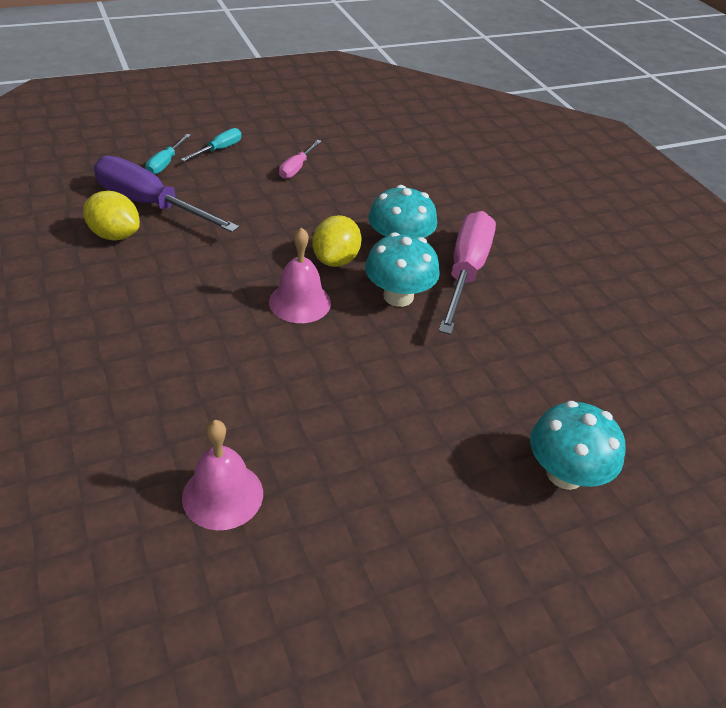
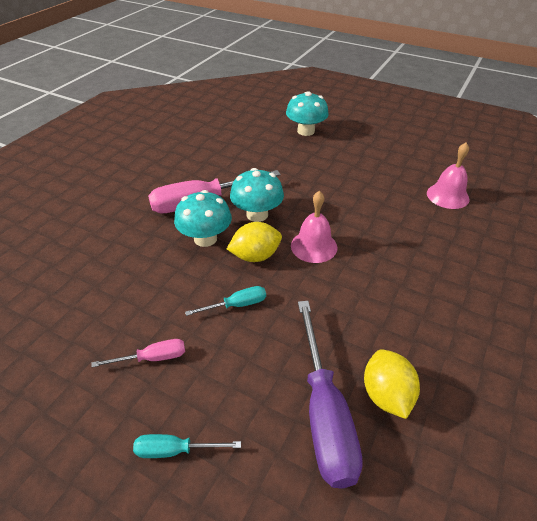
camera: 125 degrees left, 0 degrees up
(165, 163) = (251, 473): turquoise screwdriver -> turquoise screwdriver (236, 305)

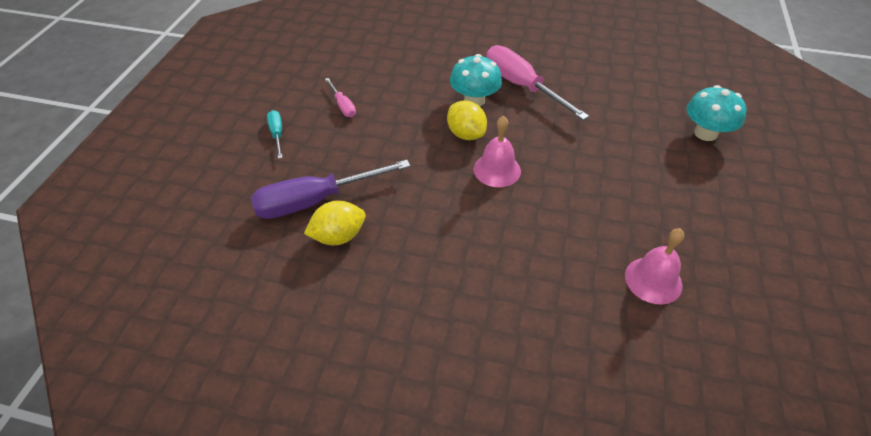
camera: 75 degrees right, 5 degrees up
(236, 305) = (404, 135): turquoise screwdriver -> none
(257, 215) = (523, 124): turquoise mushroom -> none

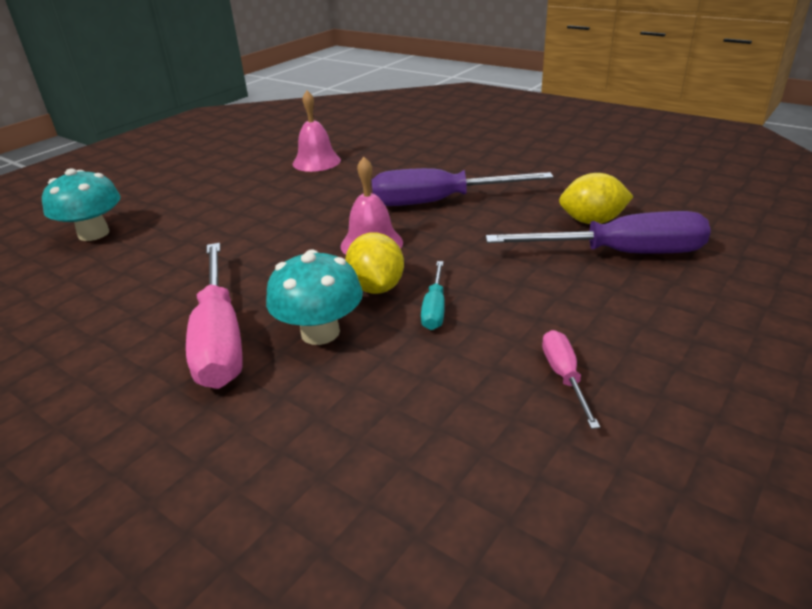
camera: 155 degrees left, 15 degrees down
(277, 134) = (696, 349): turquoise screwdriver -> turquoise screwdriver (435, 308)
(477, 235) = (439, 202): none -> purple screwdriver

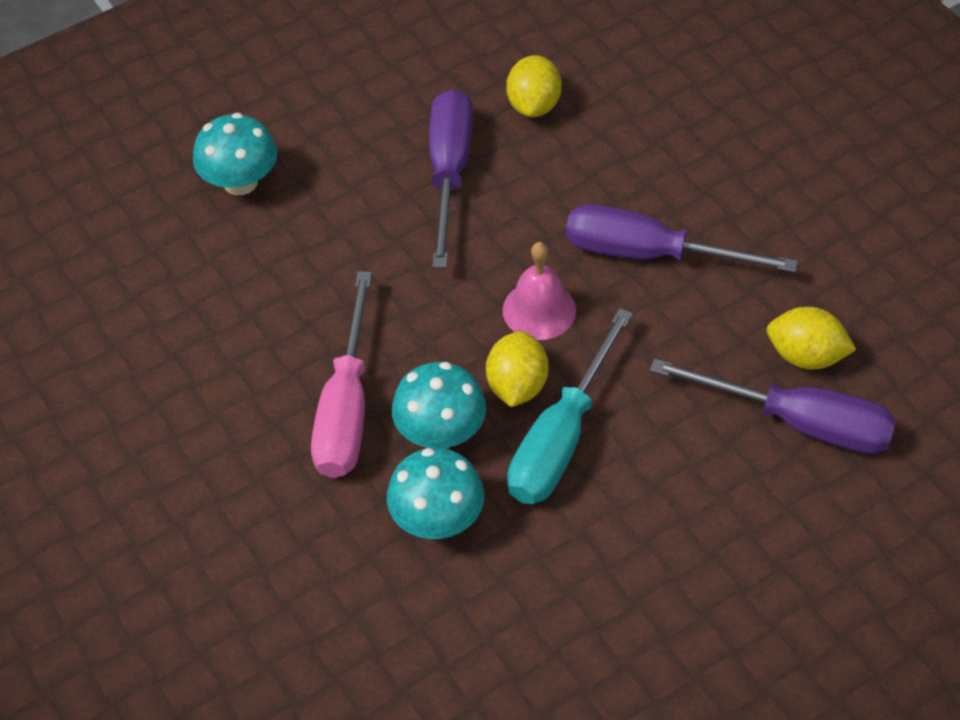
camera: 20 degrees right, 20 degrees up
(267, 198) = (449, 173): none -> purple screwdriver
(316, 162) = (534, 105): pink bell -> yellow lemon
(345, 396) = (437, 519): none -> turquoise mushroom
(435, 308) = (561, 438): turquoise screwdriver -> turquoise screwdriver, size x2.07
(564, 377) = (634, 565): pink screwdriver -> none

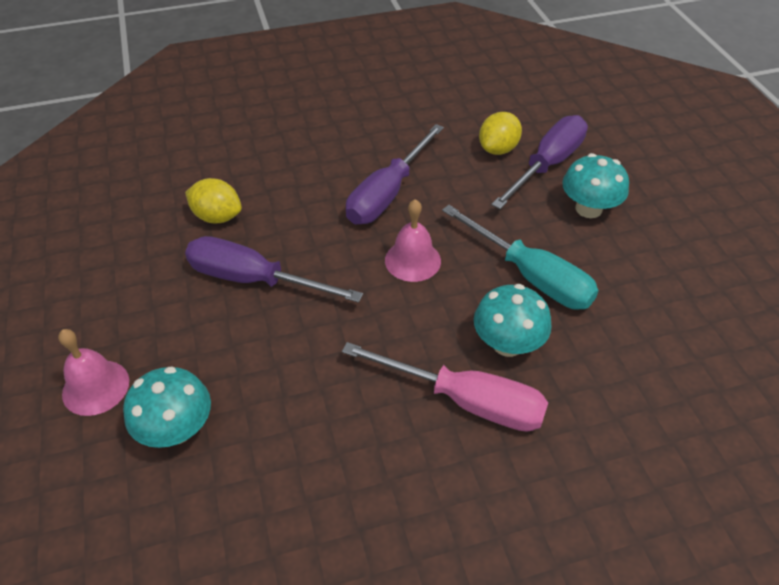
camera: 75 degrees left, 5 degrees down
(268, 104) = (95, 387): none -> pink bell
(437, 519) = (588, 364): turquoise mushroom -> turquoise mushroom (588, 209)
(517, 386) = (477, 289): yellow lemon -> none

